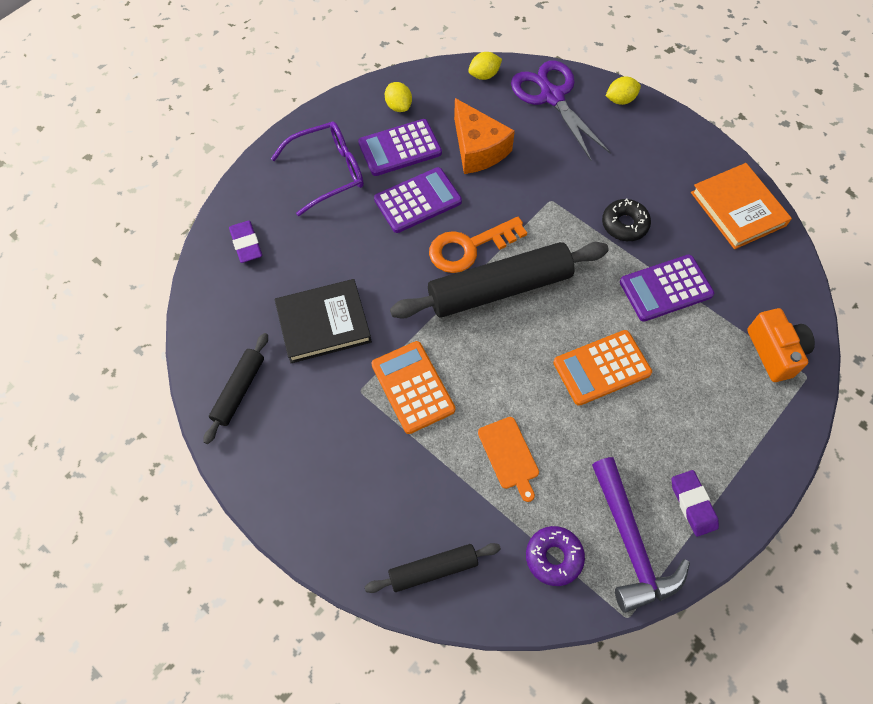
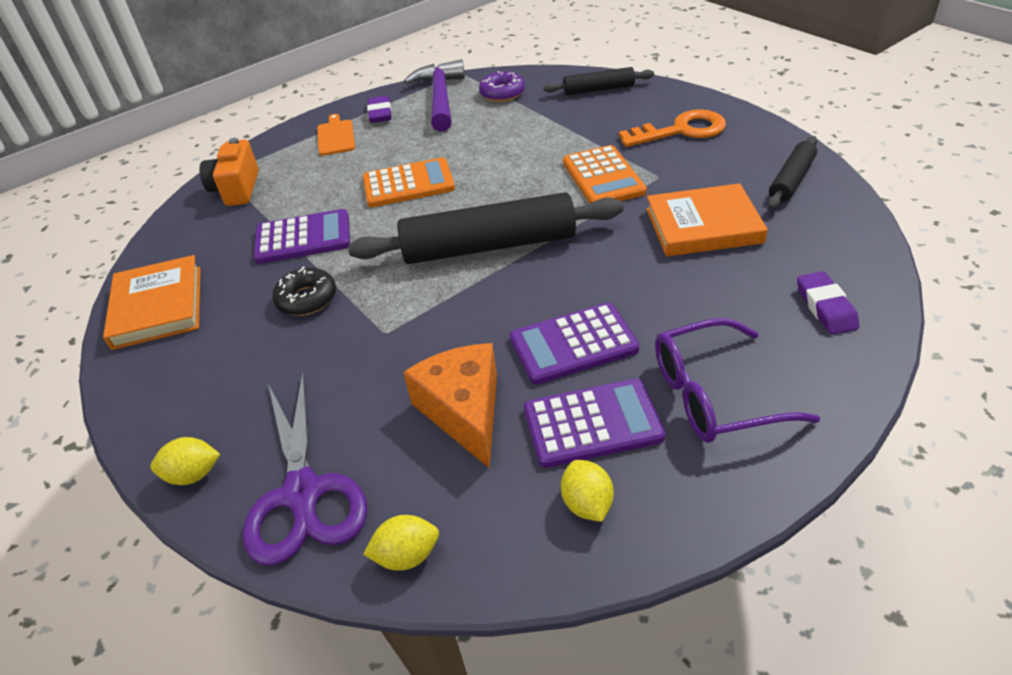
camera: 165 degrees left, 20 degrees down
(323, 323) = (703, 226): black book -> orange book
(469, 247) = (513, 286): orange key -> orange key (680, 131)
(509, 455) = (520, 137): orange cutting board -> orange cutting board (336, 136)

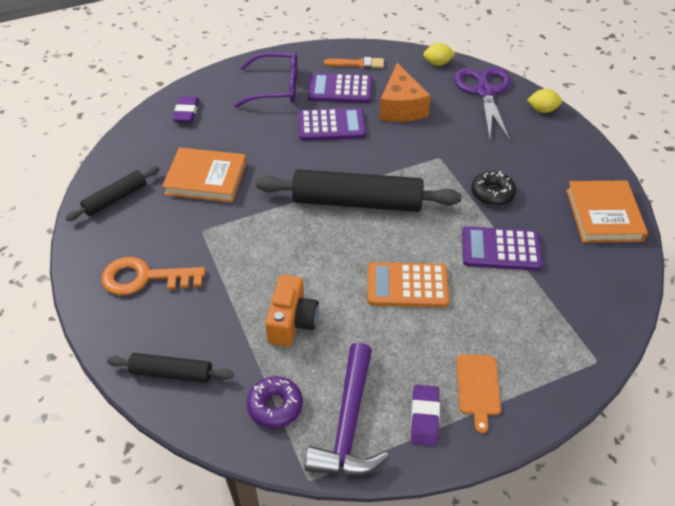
camera: 170 degrees left, 5 degrees up
(237, 189) = (575, 331): orange camera -> orange camera (292, 322)
(587, 504) = (357, 64): yellow lemon -> orange brush
(603, 177) = (243, 243): orange calculator -> none

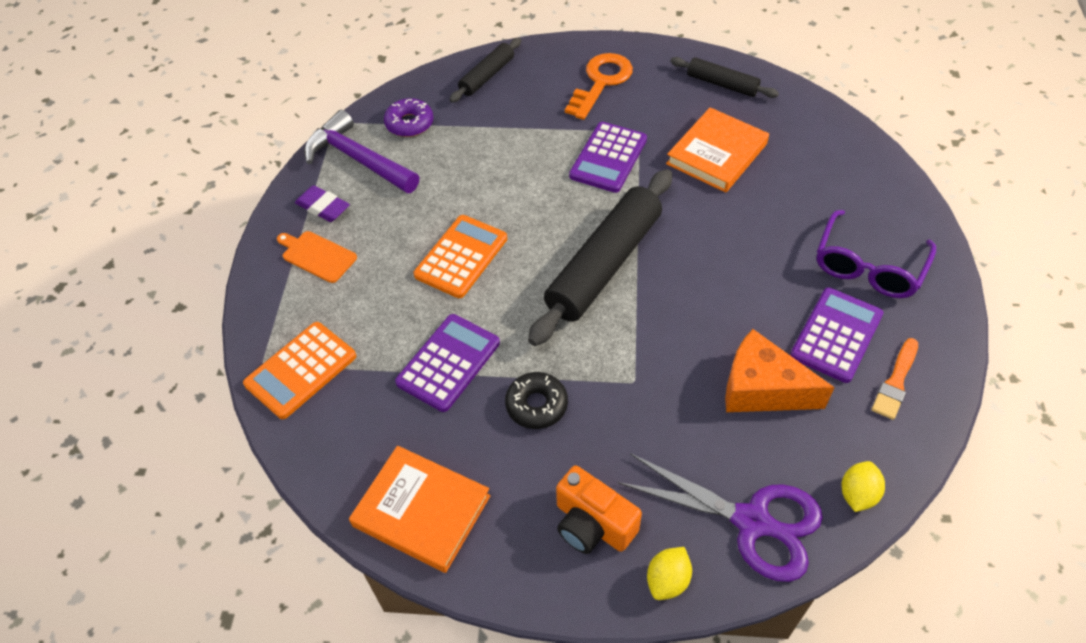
camera: 120 degrees right, 5 degrees up
(115, 198) = (722, 84): black rolling pin -> black rolling pin turned 45 degrees counterclockwise
(186, 112) = (849, 167): purple eraser -> none
(292, 322) = (482, 159): orange camera -> orange camera (592, 524)
(331, 125) = (758, 294): purple calculator -> purple calculator (608, 158)
(580, 332) = (301, 370): none -> orange calculator

